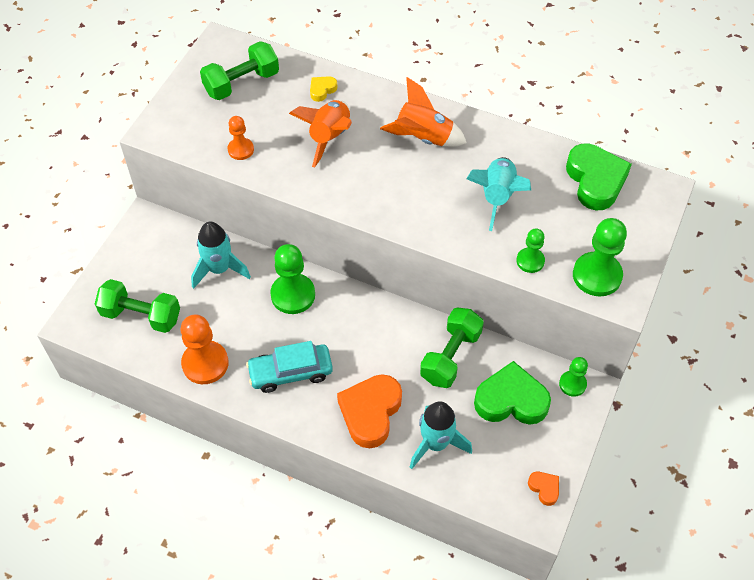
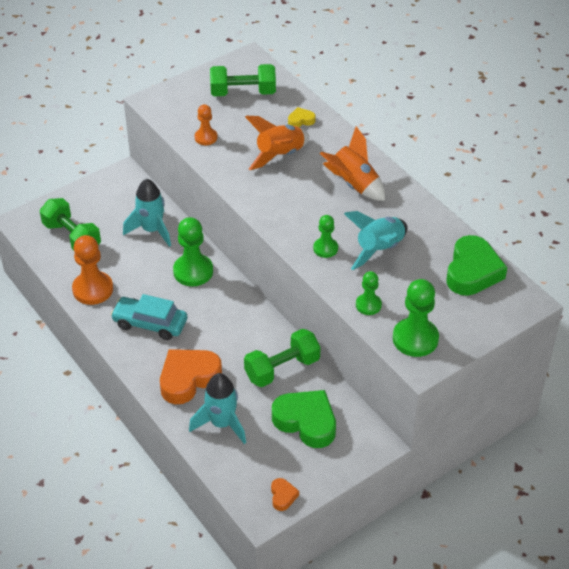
camera: 30 degrees right, 10 degrees down
(572, 384) = (366, 434): green pawn -> green pawn (325, 248)

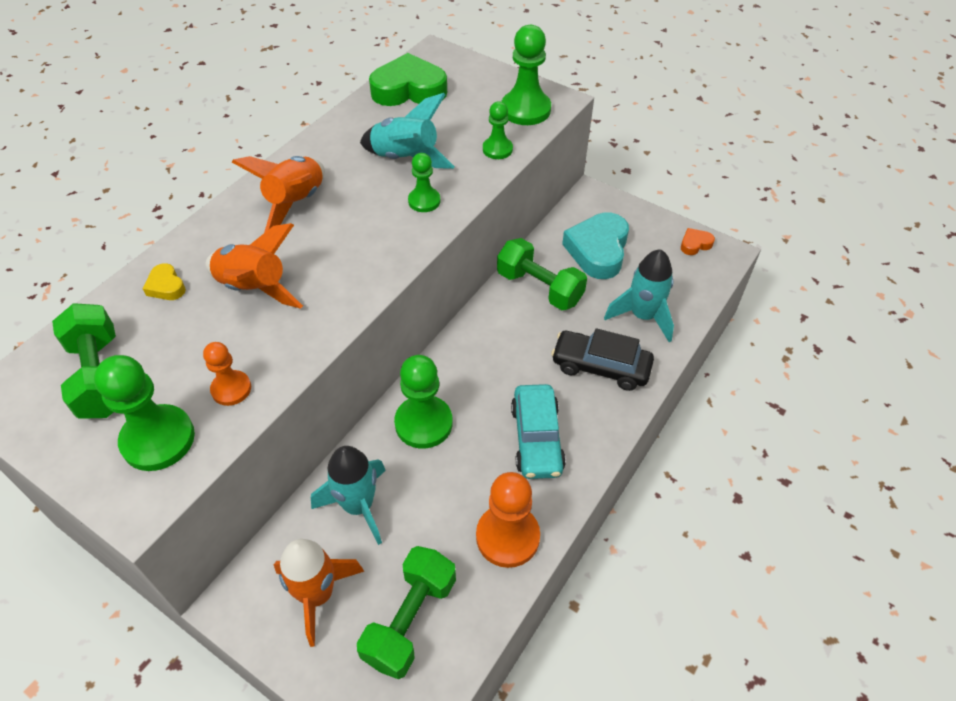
camera: 110 degrees left, 5 degrees up
(109, 205) = (317, 594): none -> orange rocket
(188, 109) = (158, 439): none -> green pawn
(188, 379) = (600, 367): orange heart -> black car
(306, 422) = (598, 250): green heart -> turquoise heart

